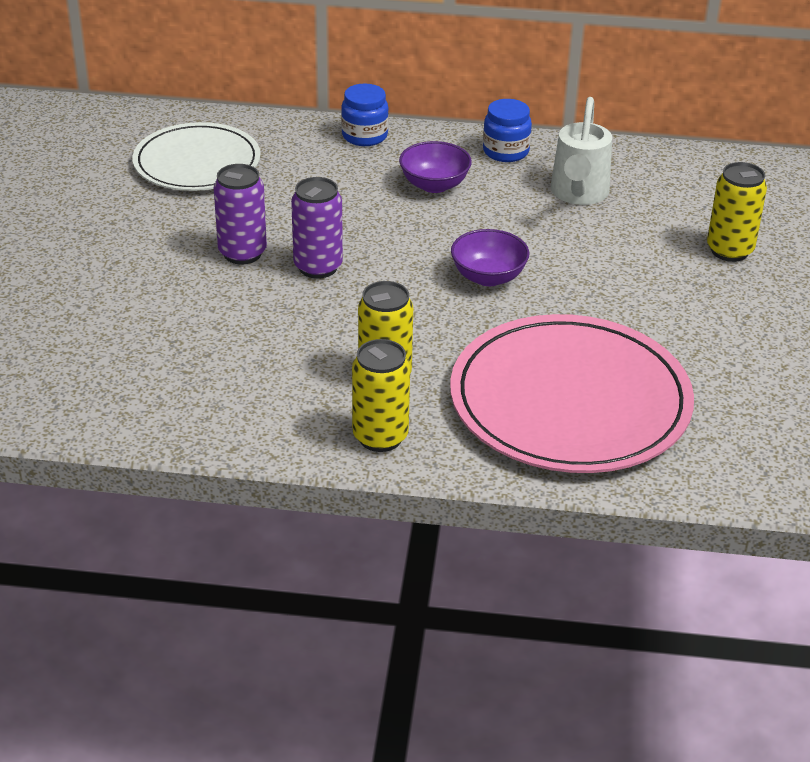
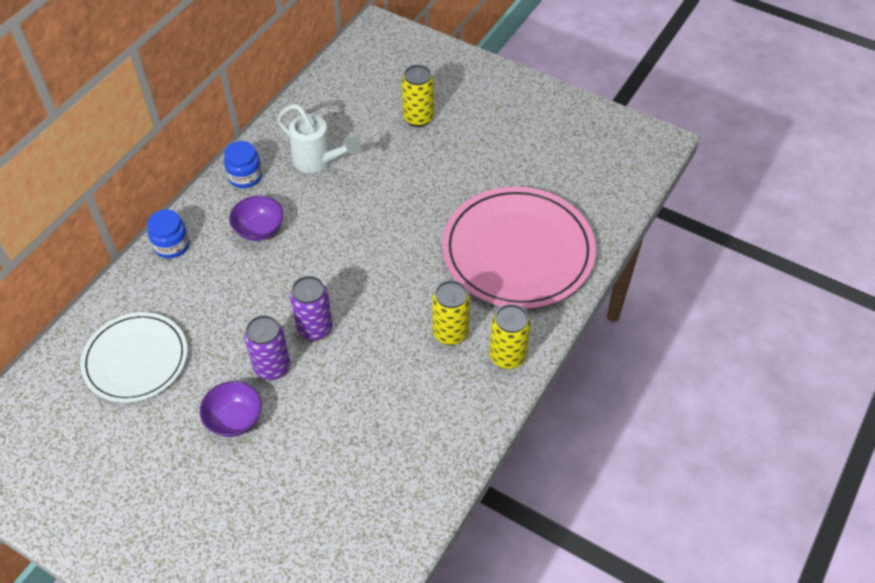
camera: 65 degrees left, 15 degrees up
(488, 277) = (378, 241): purple bowl -> purple bowl (234, 419)

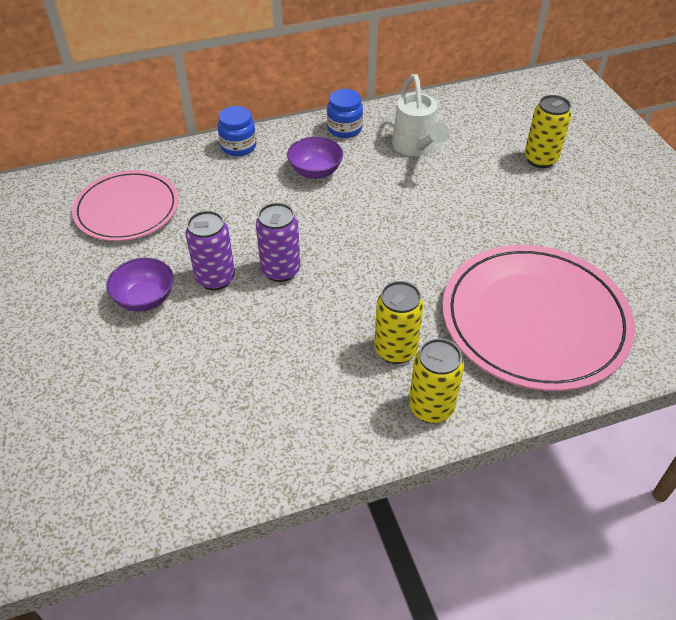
camera: 40 degrees right, 5 degrees down
(136, 359) = (127, 209): white plate -> pink plate

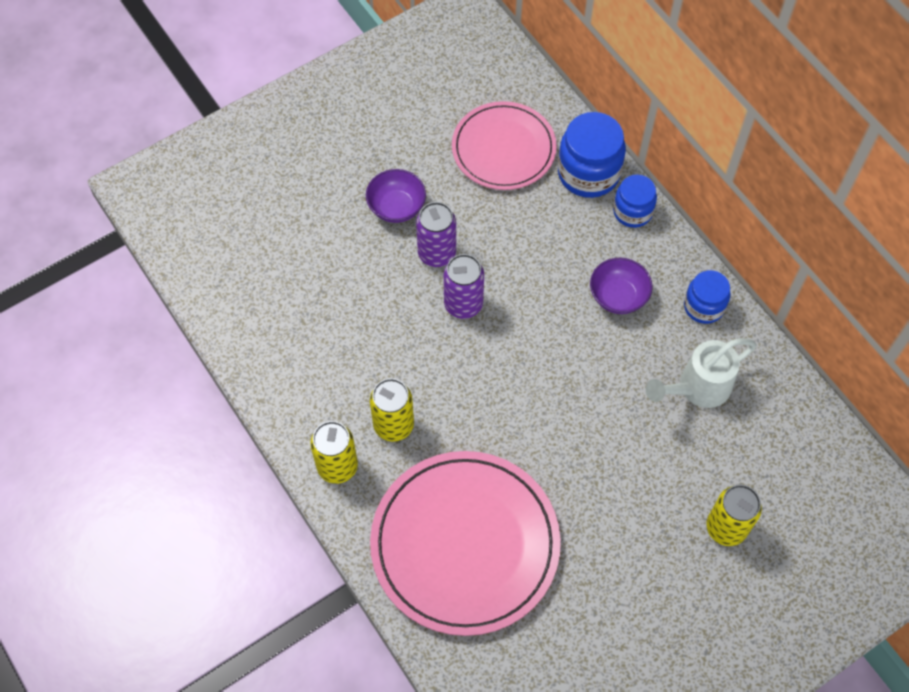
camera: 75 degrees right, 15 degrees up
(186, 163) = (588, 173): none -> blue jar

